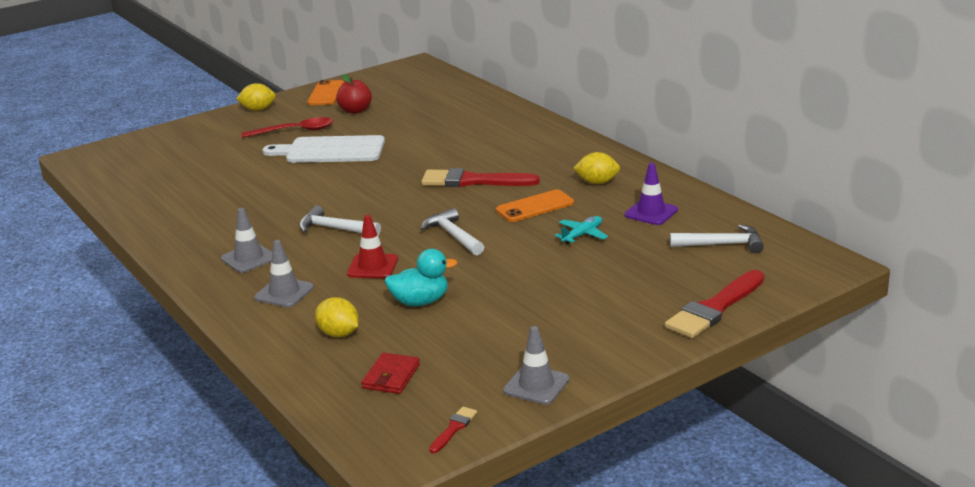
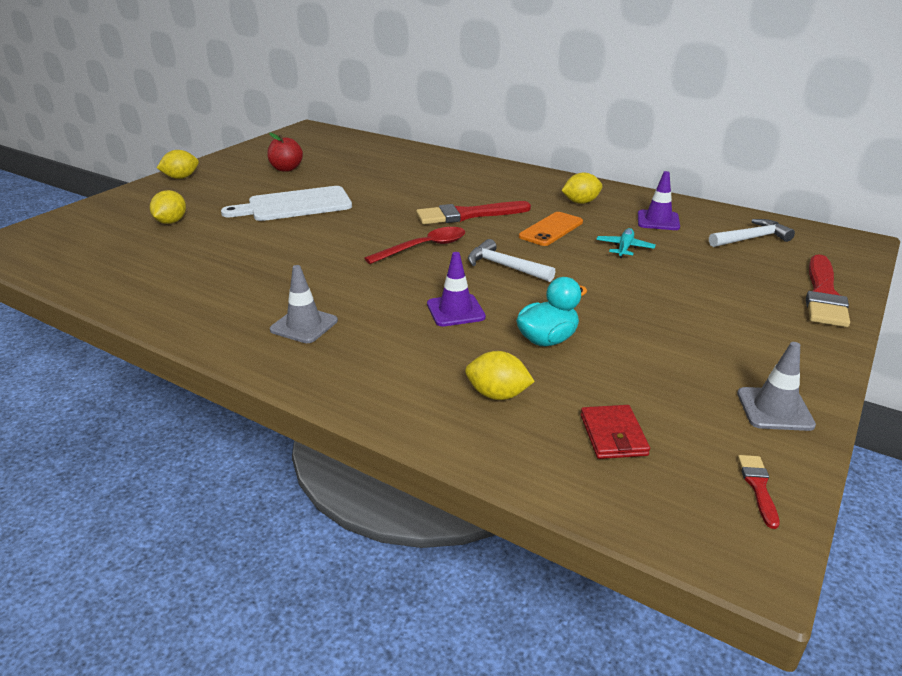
camera: 25 degrees left, 5 degrees up
(218, 154) = (171, 222): none -> yellow lemon
(284, 293) = (384, 357): grey traffic cone -> none
(295, 131) = (240, 192): red spoon -> red spoon (424, 247)
(326, 93) = (242, 158): orange phone -> none
(335, 229) = (374, 278): white hammer -> none
(372, 266) = (455, 311): red traffic cone -> purple traffic cone

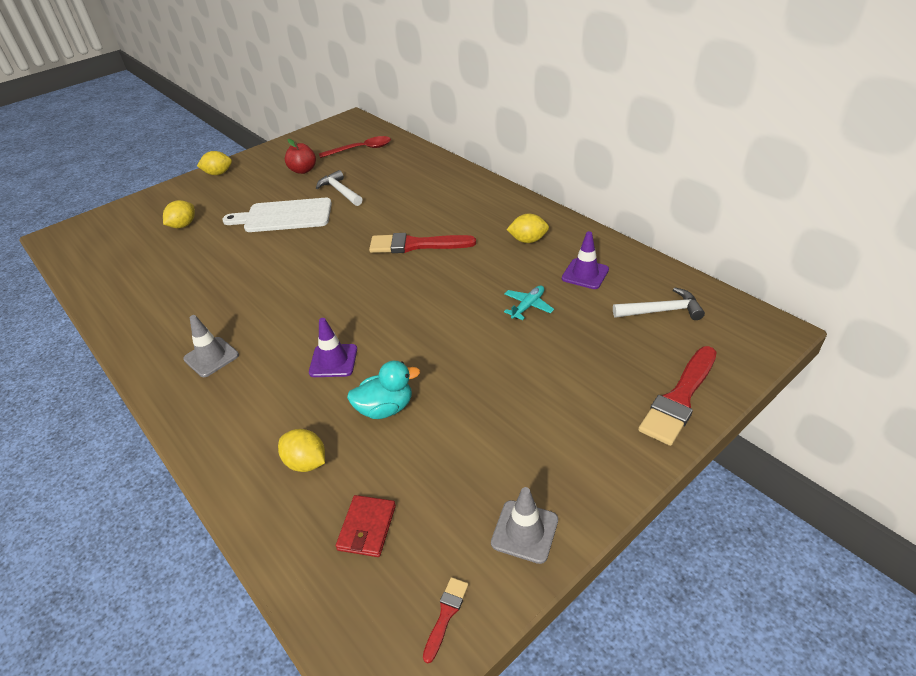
camera: 20 degrees right, 10 degrees up
(424, 247) = (355, 281): red spoon -> red spoon (361, 149)
(505, 267) = (407, 314): white hammer -> white hammer (340, 191)
(551, 229) = (477, 273): orange phone -> none

